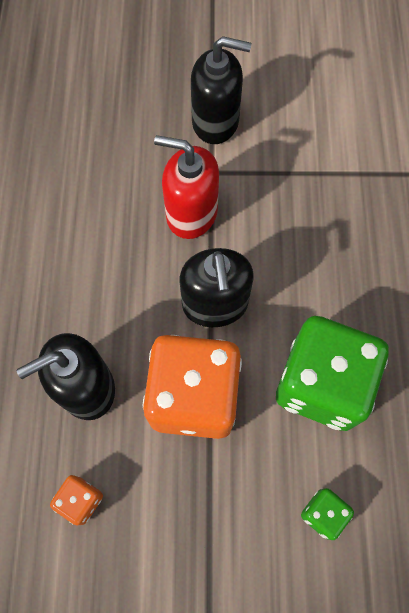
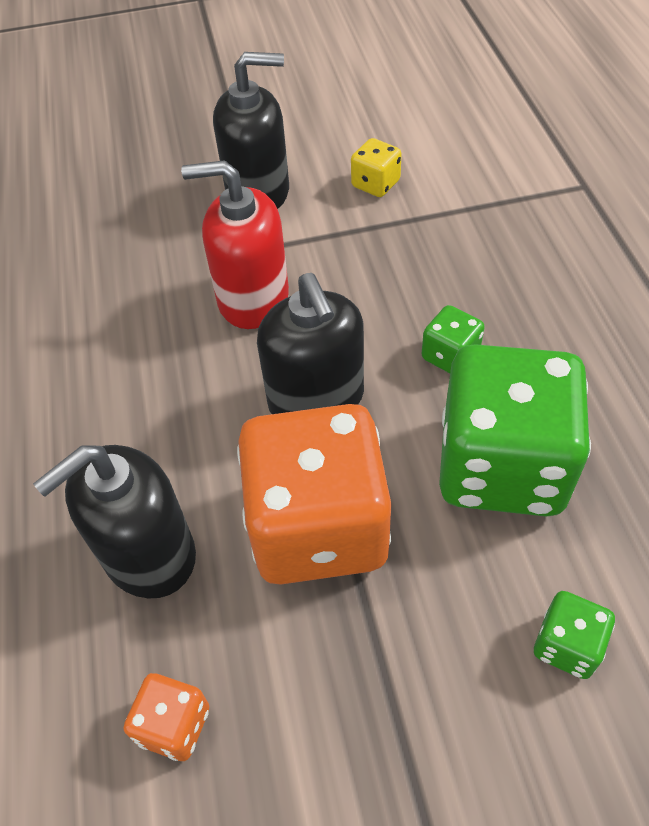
camera: 10 degrees left, 15 degrees down
(301, 135) = (375, 184): none -> yellow dice
(312, 293) = (450, 356): none -> green dice

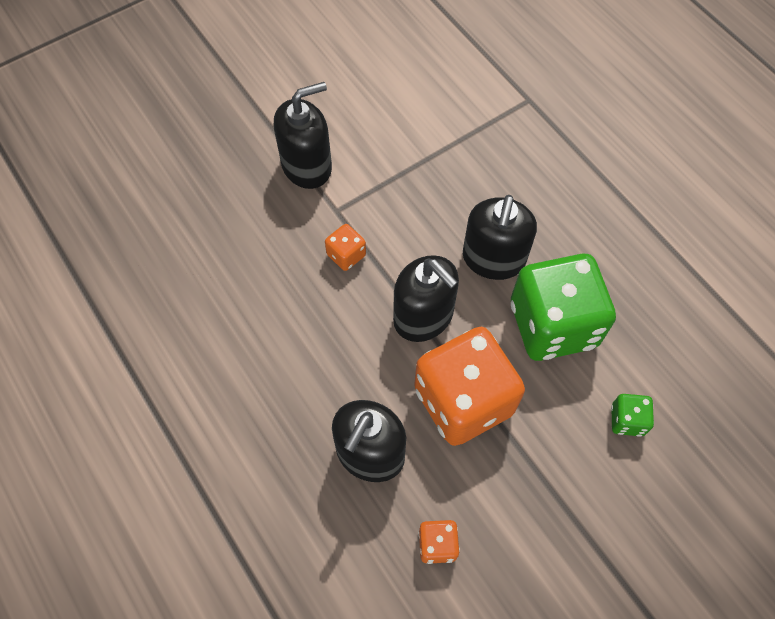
camera: 25 degrees left, 10 degrees up
(253, 298) = (346, 255): red soap dispenser -> orange dice
(375, 184) = (388, 136): yellow dice -> none
(450, 356) = (493, 259): green dice -> black soap dispenser

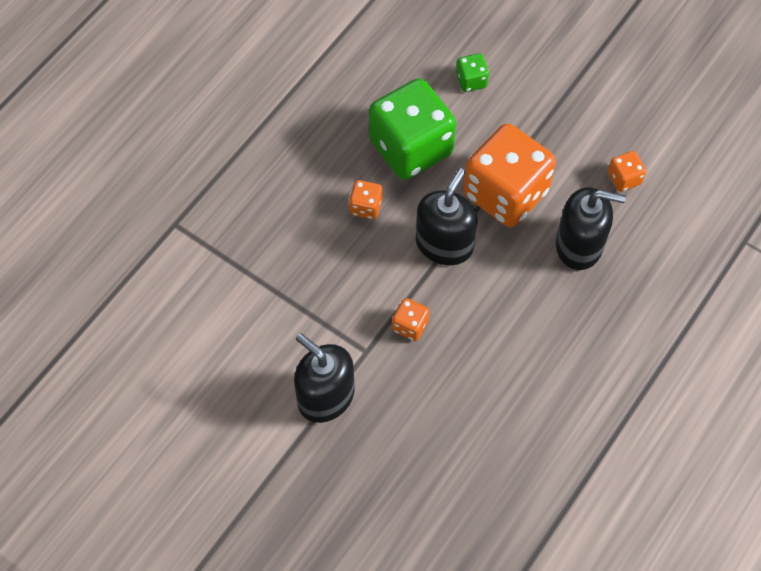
camera: 110 degrees left, 0 degrees up
(493, 259) = (365, 207): black soap dispenser -> orange dice

